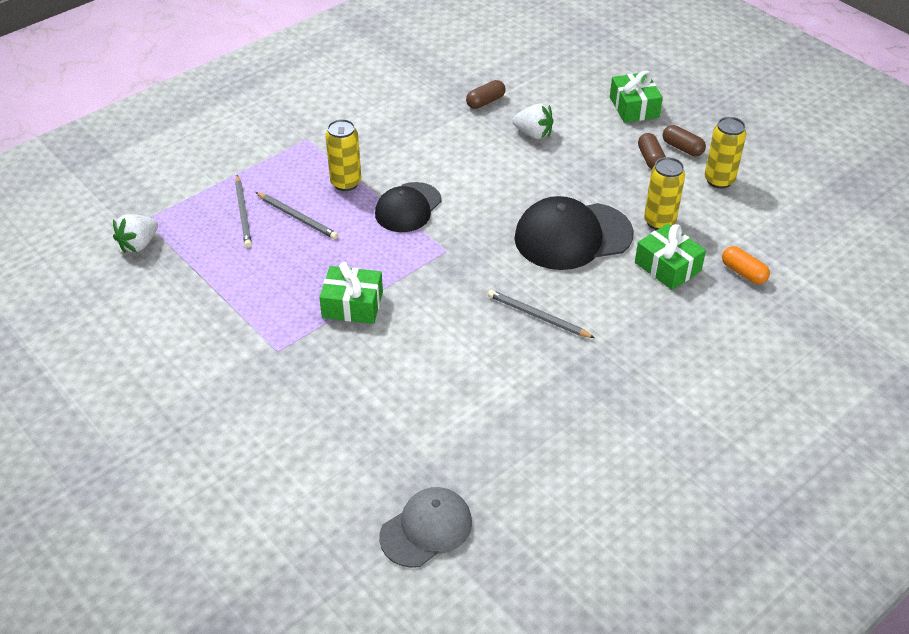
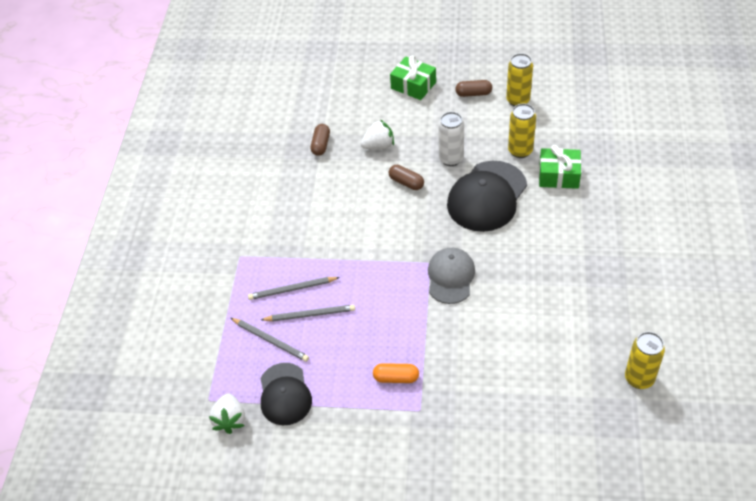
camera: 40 degrees left, 5 degrees up
(346, 183) = (308, 267): yellow can -> yellow can (639, 378)
(352, 305) = (423, 343): green gift -> none
(408, 208) = (370, 253): black cap -> black cap (285, 394)
(426, 529) = (641, 437): grey cap -> grey cap (450, 277)
(538, 317) = (533, 262): grey pencil -> grey pencil (292, 289)
(583, 185) = (451, 159): none -> white can
(650, 159) = (465, 114): brown capsule -> brown capsule (406, 182)
(743, 272) = (599, 149): orange capsule -> orange capsule (396, 378)

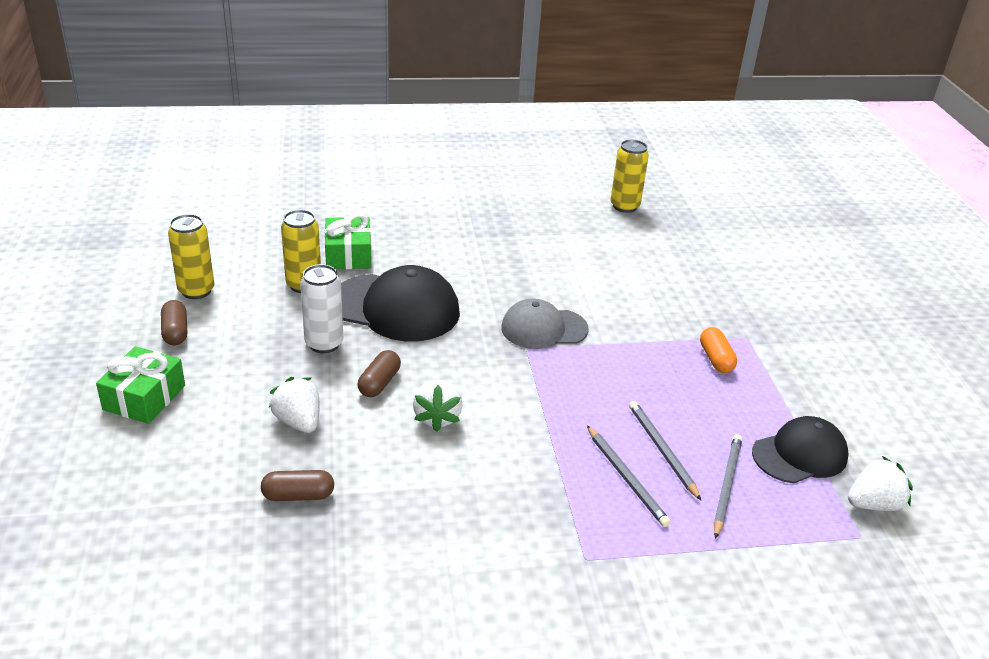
camera: 110 degrees left, 15 degrees down
(368, 206) = (437, 417): none -> white strawberry

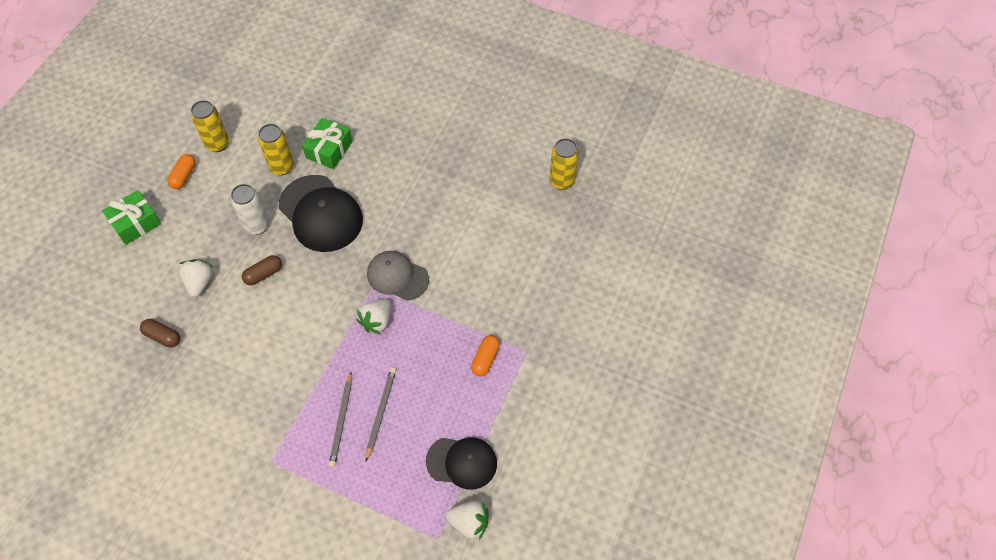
camera: 35 degrees right, 25 degrees up
(175, 332) = (184, 176): brown capsule -> orange capsule
(437, 417) = (274, 318): white strawberry -> white strawberry (377, 321)
(726, 486) = (393, 459): grey pencil -> none

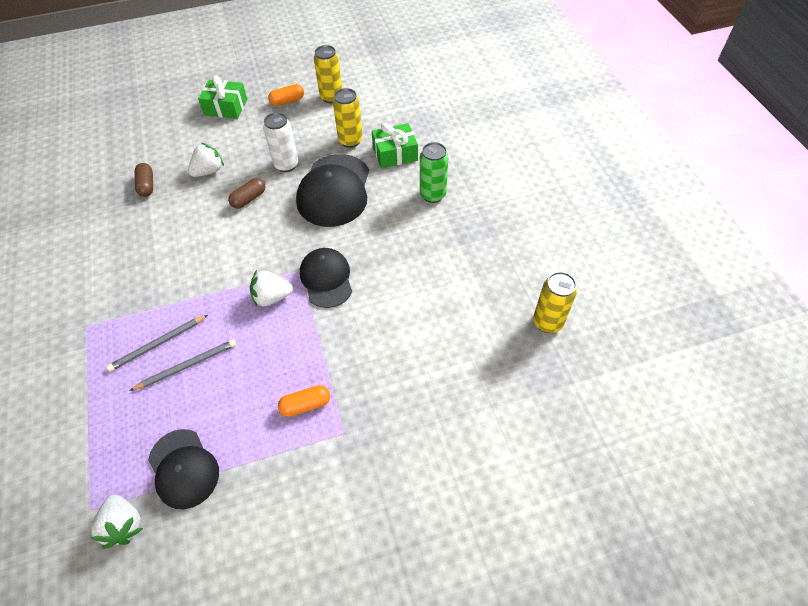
camera: 50 degrees right, 5 degrees down
(264, 274) = (249, 199): brown capsule -> brown capsule turned 60 degrees counterclockwise
(395, 158) = (432, 195): none -> green can
(397, 276) = (326, 279): grey cap -> black cap

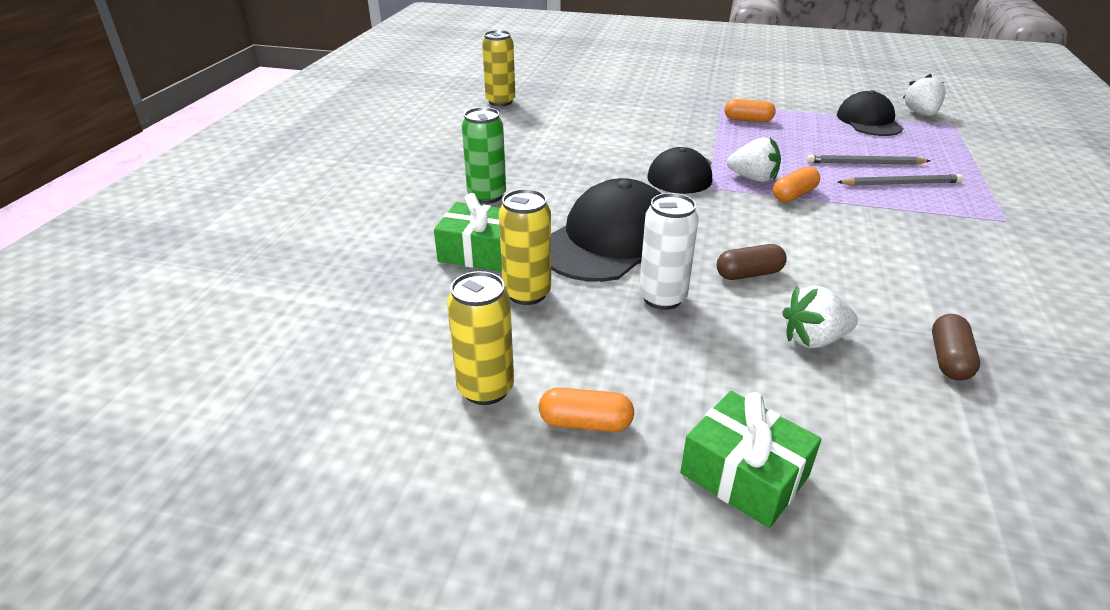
camera: 150 degrees left, 20 degrees down
(238, 288) = (794, 195): none -> orange capsule

